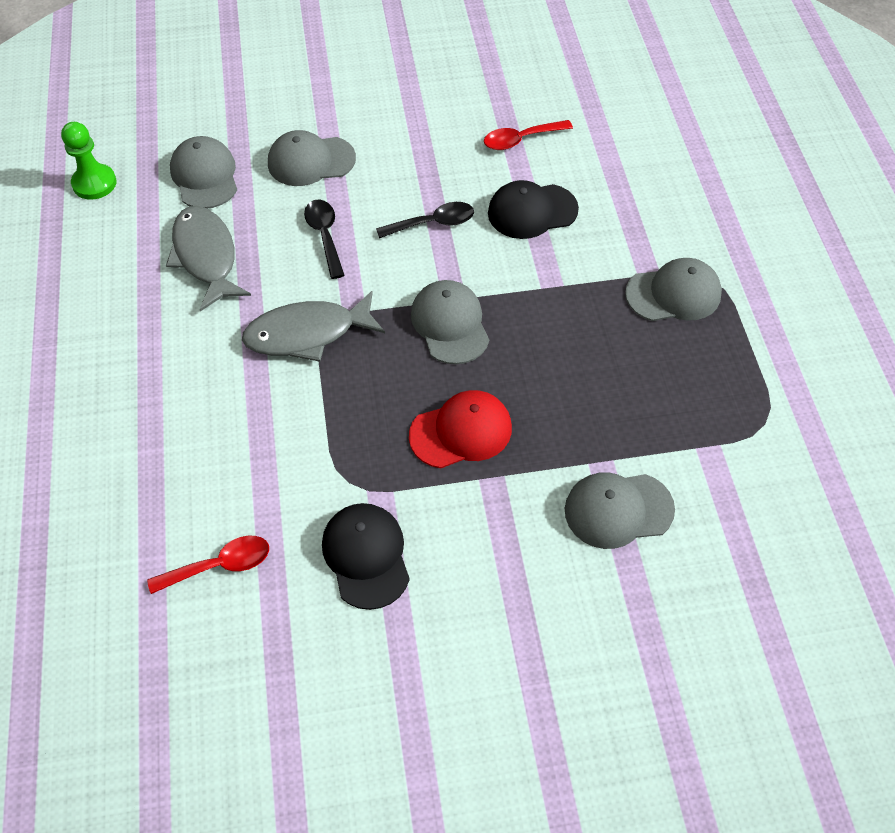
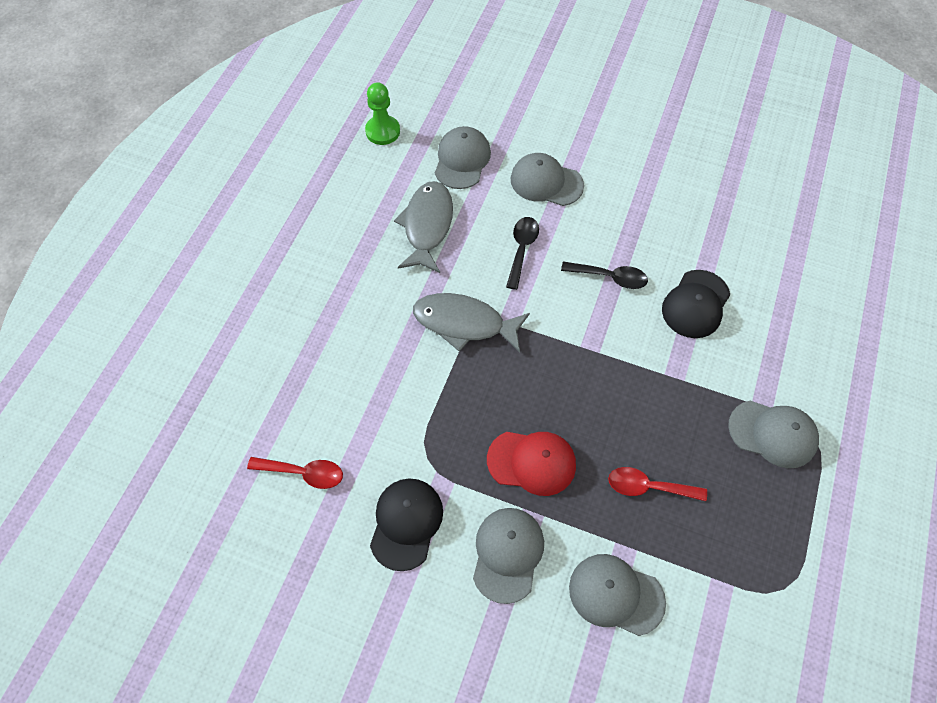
camera: 30 degrees right, 5 degrees up
(450, 324) = (574, 369): grey cap -> grey cap (507, 554)
(521, 139) = (723, 237): red spoon -> red spoon (648, 487)
(532, 211) = (695, 304): black cap -> black cap turned 75 degrees counterclockwise

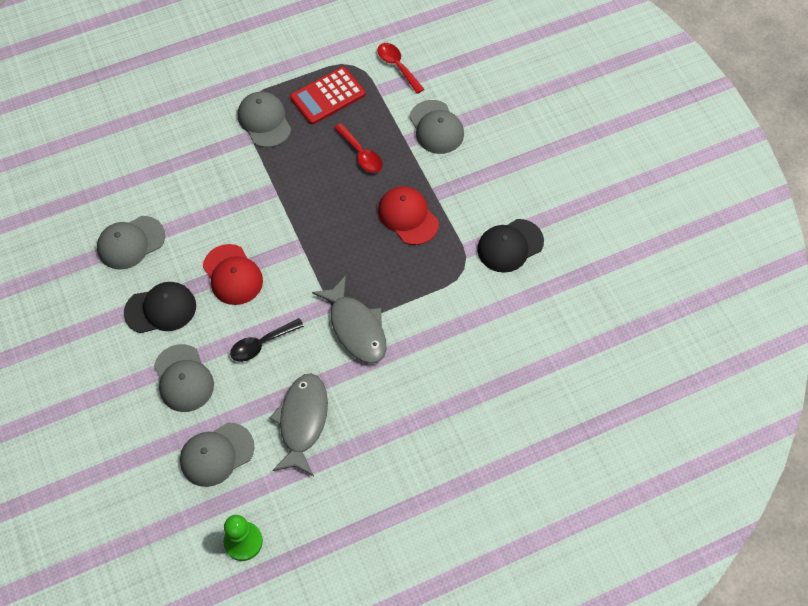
camera: 135 degrees left, 0 degrees up
(303, 473) = (544, 322): red spoon -> red spoon (397, 66)
(427, 226) = (302, 421): grey fish -> grey fish turned 135 degrees clockwise
(507, 554) = (470, 187): grey cap -> grey cap (131, 243)
(610, 277) = (232, 275): black spoon -> red cap
(695, 304) = (206, 214): black cap -> black cap (160, 309)
(758, 521) = (328, 96): none -> red calculator

